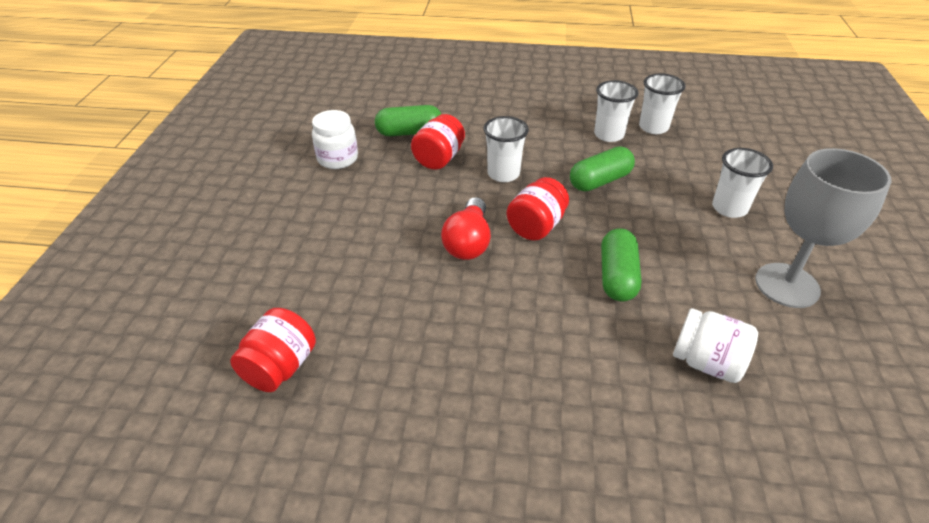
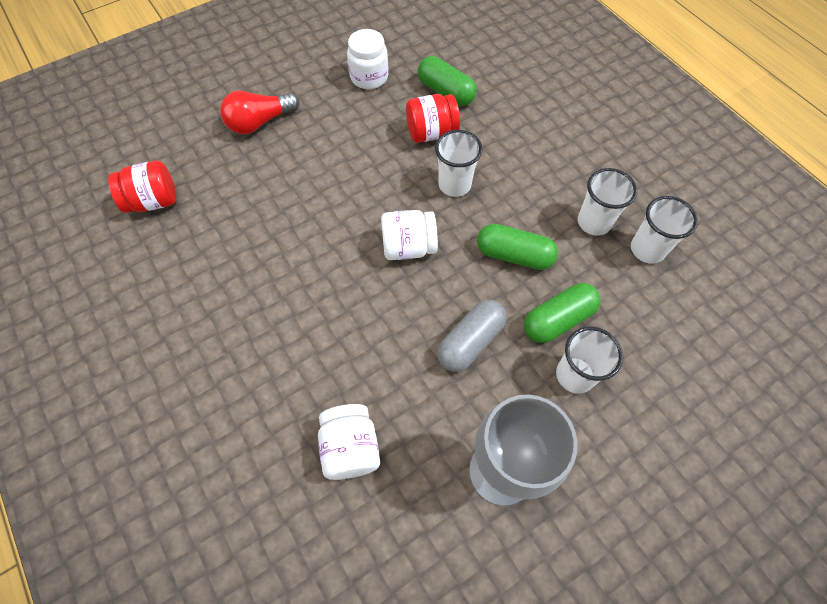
camera: 50 degrees right, 20 degrees up
(468, 242) = (350, 217): red light bulb -> red light bulb (259, 122)
(536, 226) = (408, 247): red jar -> white jar
(617, 276) = (397, 336): green capsule -> green capsule (558, 319)
(658, 241) = (470, 341): none -> grey capsule

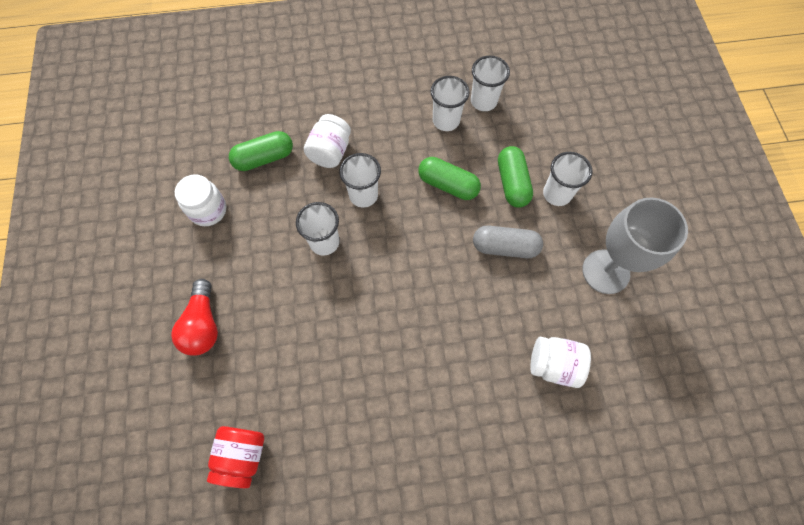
camera: 65 degrees left, 5 degrees up
(385, 174) = (324, 242): none -> white cup
(408, 247) = (404, 254): white jar -> white jar (330, 152)
(431, 133) = (301, 188): red jar -> none
(470, 341) = (505, 247): grey capsule -> grey capsule turned 60 degrees counterclockwise
(514, 255) = (448, 185): green capsule -> green capsule turned 75 degrees clockwise

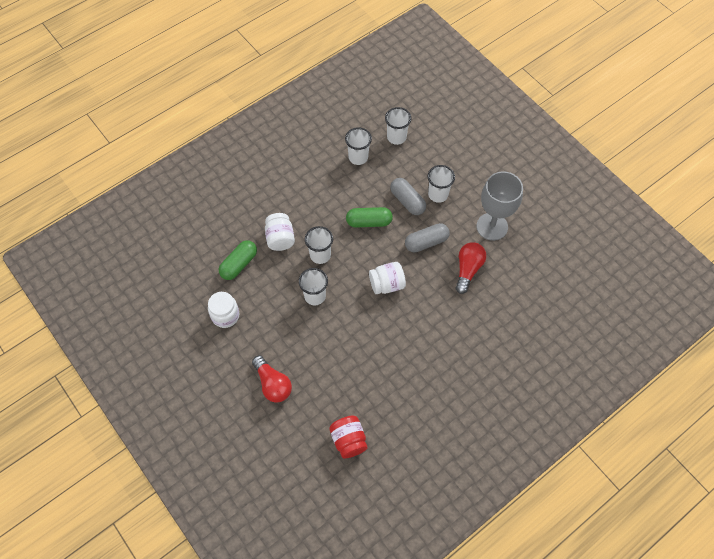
camera: 30 degrees left, 5 degrees down
(446, 121) = (342, 182): white cup -> white cup (396, 137)
(512, 183) = (407, 201): green capsule -> grey capsule
(539, 312) = (468, 269): none -> red light bulb
(554, 365) = (493, 294): white jar -> white jar (387, 284)

